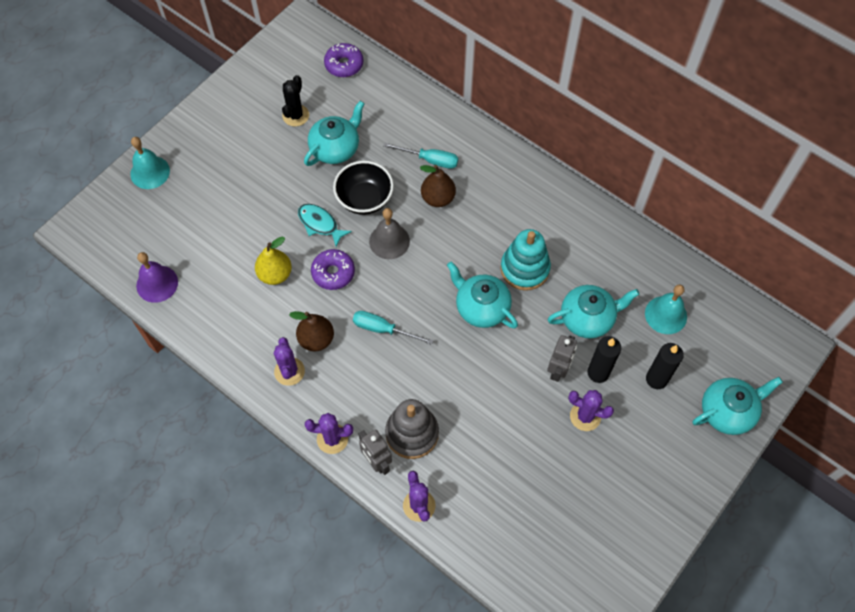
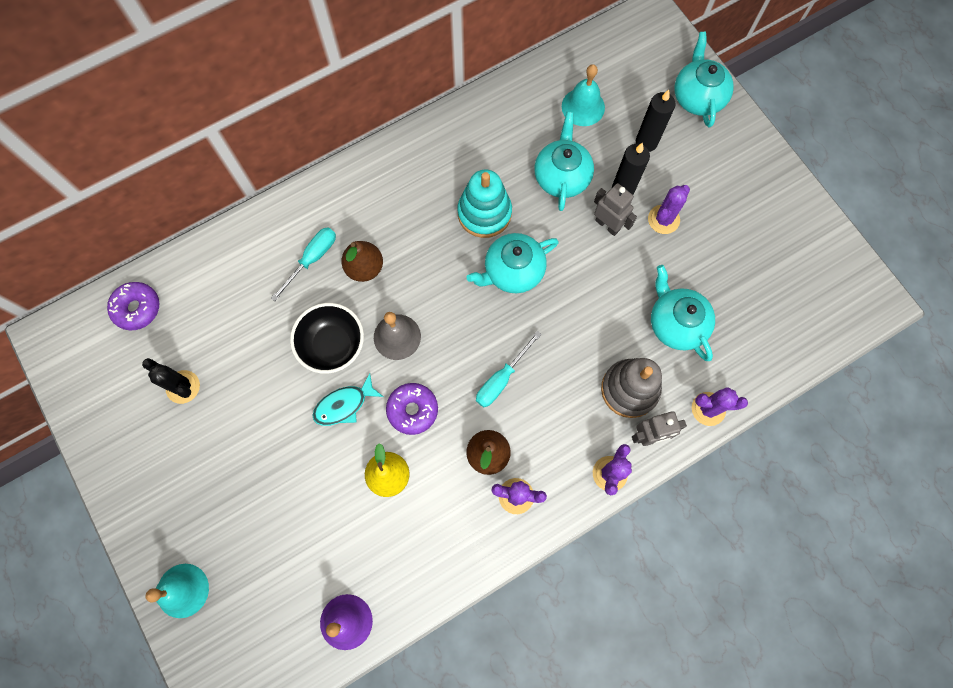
camera: 70 degrees left, 10 degrees up
(336, 148) = (250, 355): turquoise teapot -> turquoise teapot (676, 323)

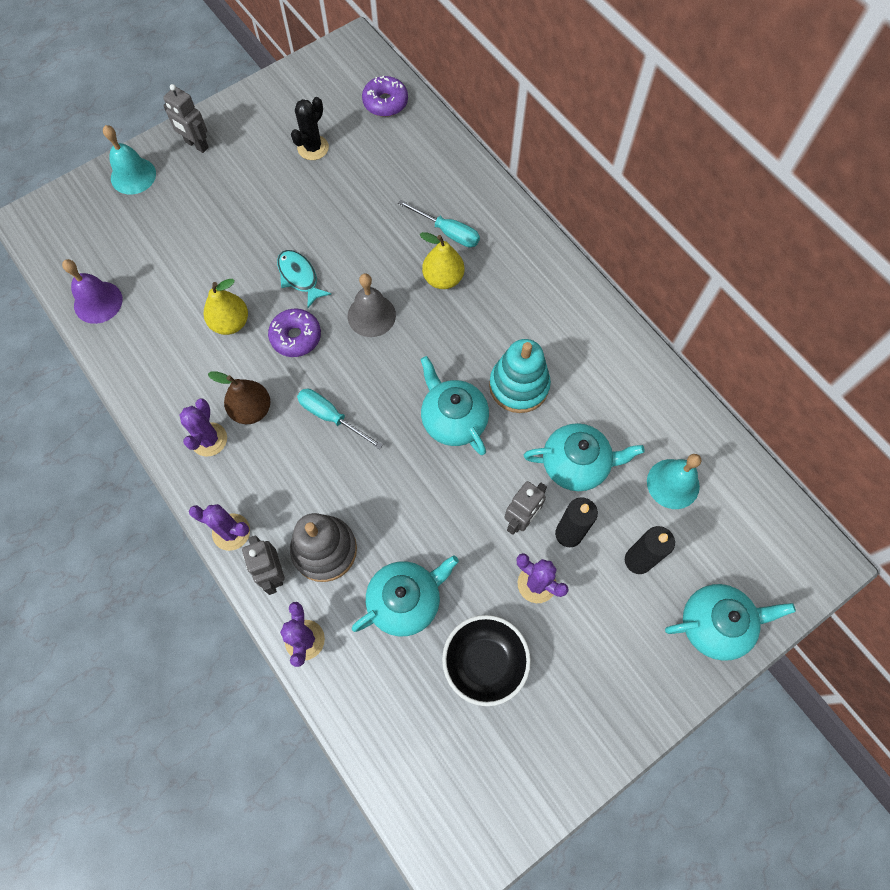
camera: 85 degrees right, 5 degrees down
(153, 517) = (196, 145): none -> grey robot
(332, 345) = (359, 260): black bowl -> black bowl (484, 662)
(364, 268) = (443, 278): brown pear -> yellow pear

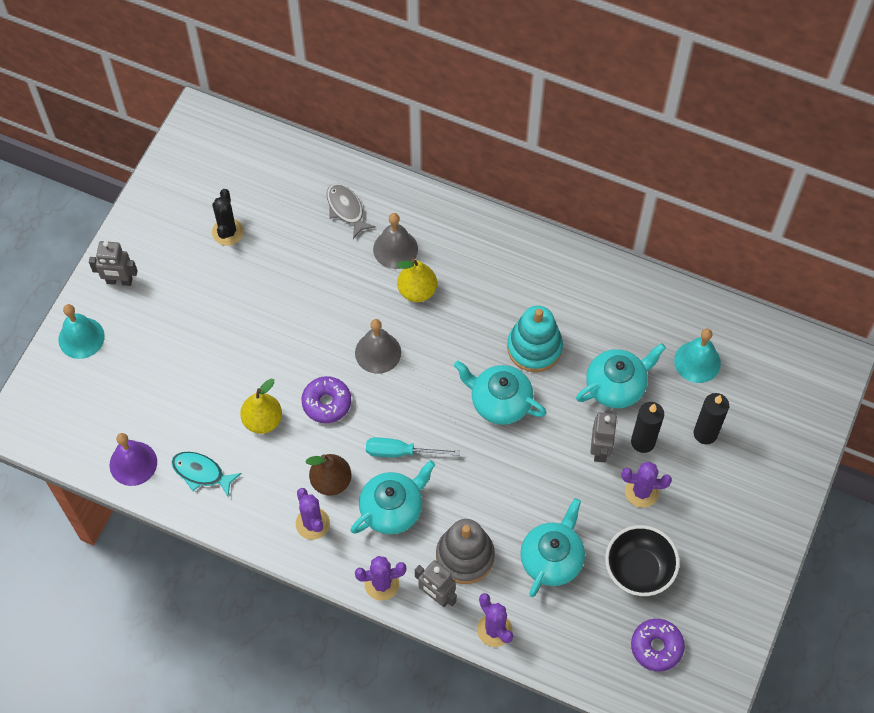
camera: 30 degrees left, 5 degrees down
(299, 277) = (295, 351): turquoise fish -> turquoise fish (201, 473)
(385, 102) = (264, 158): purple donut -> purple donut (656, 647)
(427, 177) = (346, 209): none -> grey fish
(448, 232) = (395, 249): turquoise screwdriver -> grey bell
(715, 624) = (787, 449): turquoise teapot -> turquoise teapot (392, 509)

